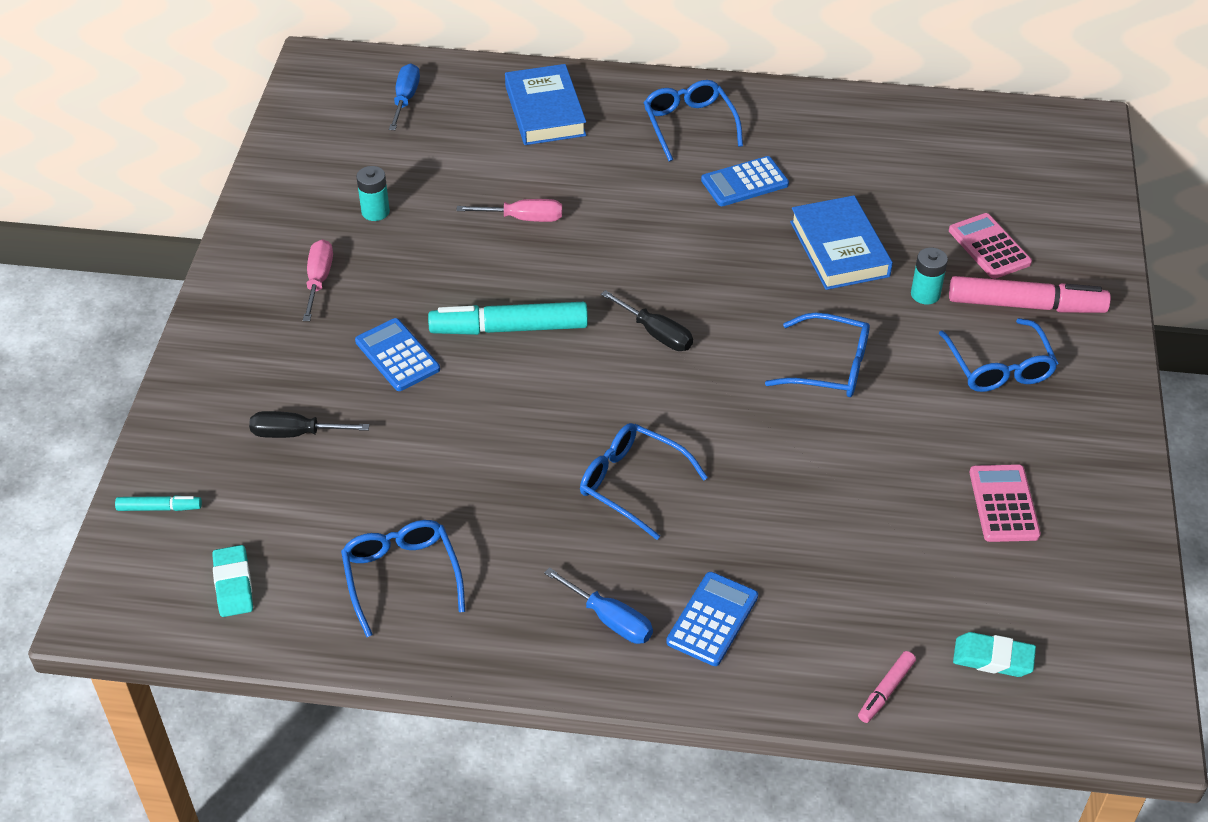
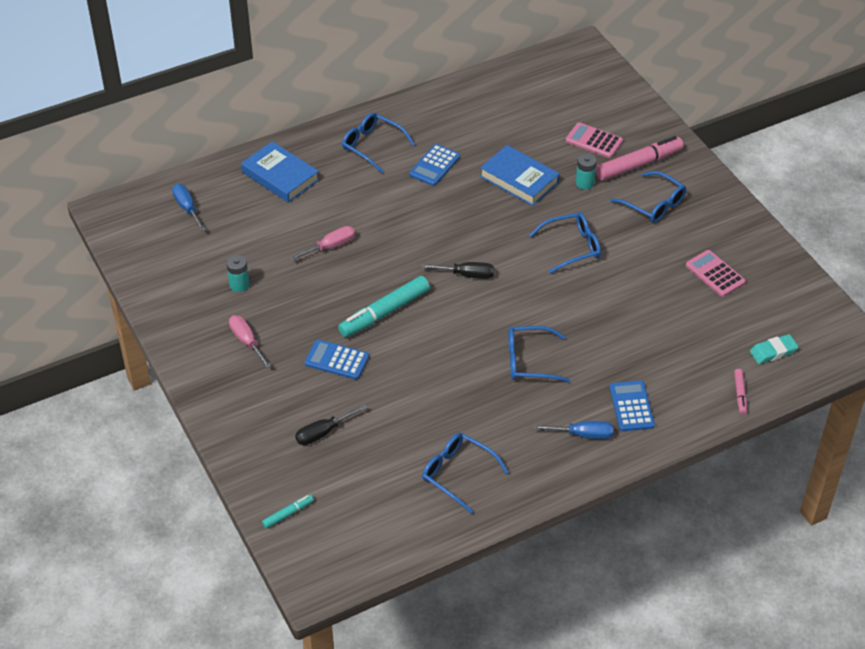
camera: 35 degrees left, 0 degrees up
(233, 585) = (372, 529): turquoise eraser -> none

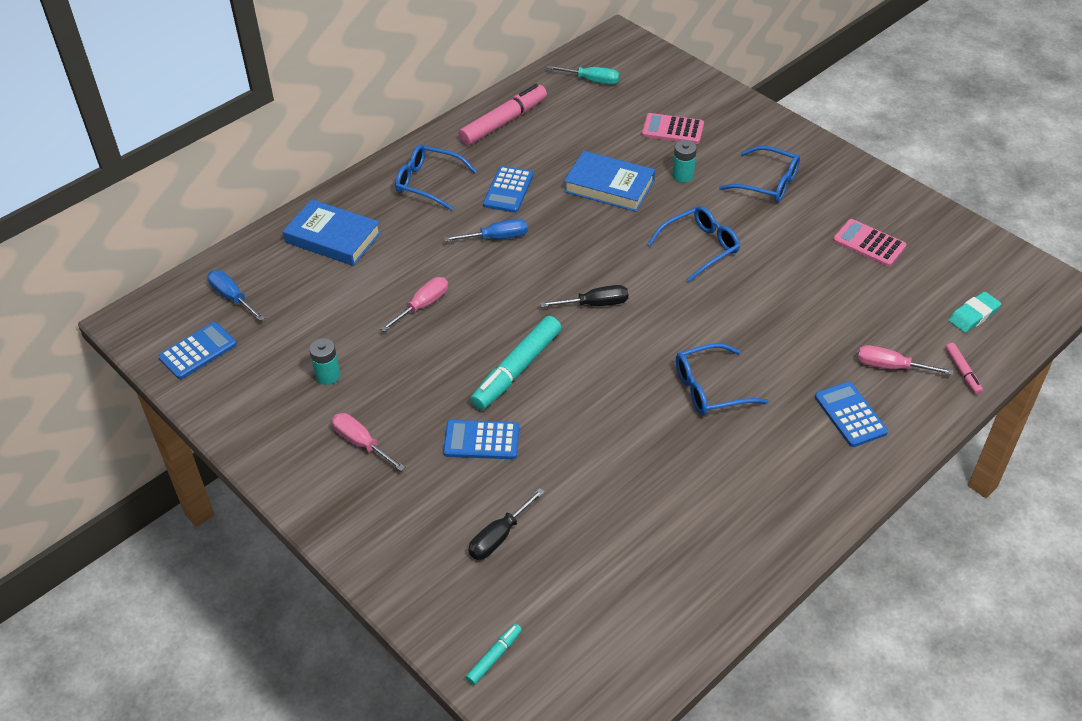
camera: 15 degrees left, 0 degrees up
(149, 245) = (198, 351): none -> blue calculator
(458, 474) = (686, 548): blue glasses -> none
(543, 83) = (592, 80): none -> turquoise screwdriver
(583, 435) = (811, 462): blue screwdriver -> blue screwdriver (496, 238)
(638, 164) = (731, 144): pink marker -> pink marker (503, 122)
(683, 377) = (890, 367): none -> pink screwdriver

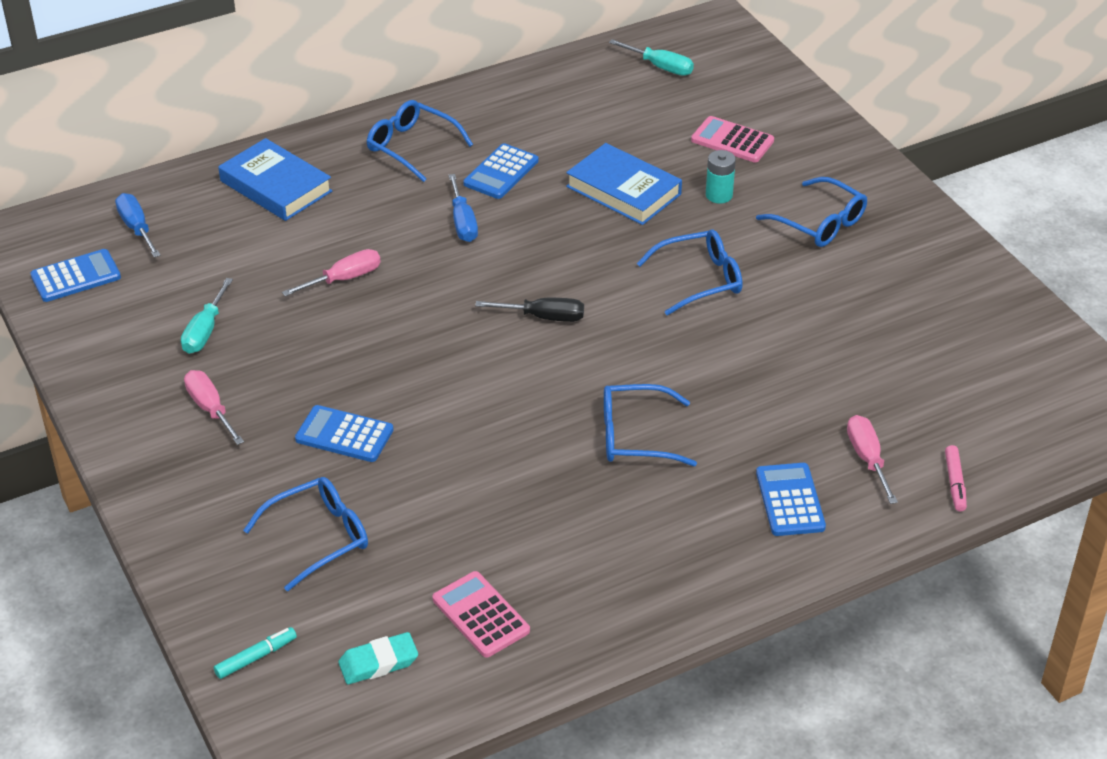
camera: 15 degrees right, 5 degrees down
(328, 375) = (205, 331): turquoise battery -> turquoise screwdriver
(496, 238) = (463, 222): blue screwdriver -> blue screwdriver turned 75 degrees clockwise
(499, 536) = (318, 538): black screwdriver -> blue glasses
(503, 122) = (531, 95): pink marker -> none
(517, 370) = (419, 369): turquoise marker -> none
(869, 243) = (912, 316): pink calculator -> pink calculator (480, 615)
(890, 367) = (867, 459): pink screwdriver -> pink screwdriver turned 45 degrees clockwise
(973, 315) = (1002, 423): turquoise eraser -> turquoise eraser (378, 662)

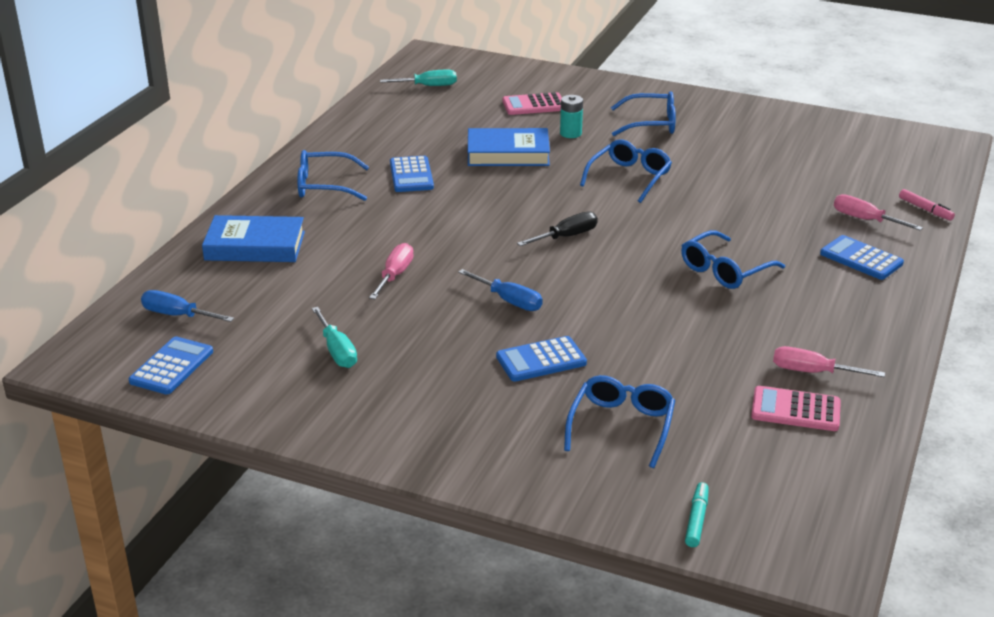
camera: 40 degrees left, 10 degrees down
(210, 409) = (417, 394): pink screwdriver -> pink screwdriver (812, 372)
(378, 662) = (779, 473): turquoise eraser -> none
(463, 222) = (428, 211): blue screwdriver -> blue screwdriver (509, 301)

